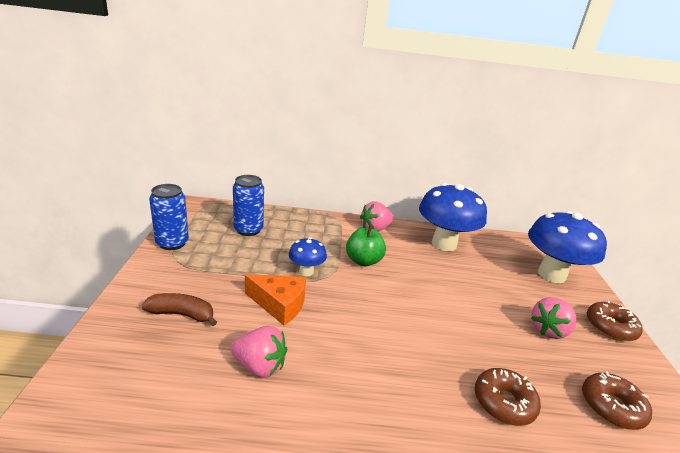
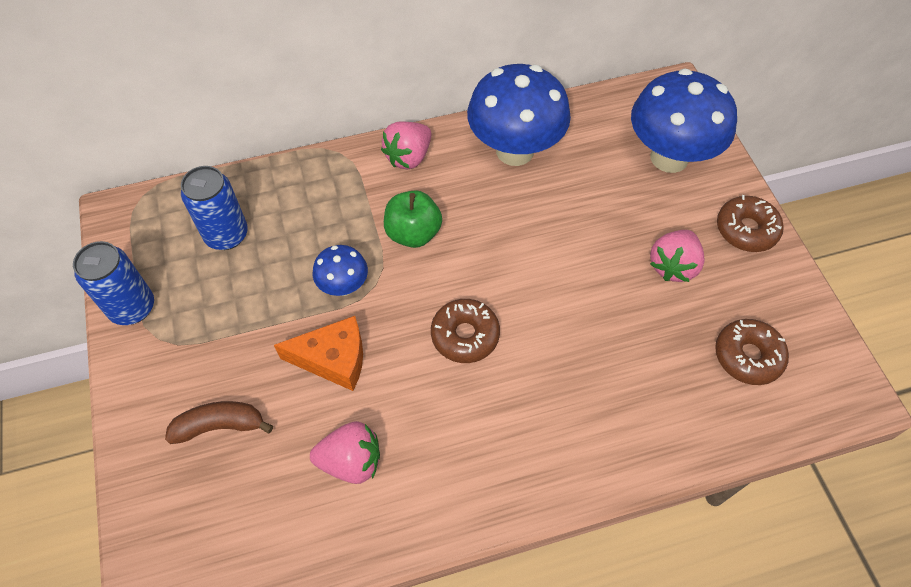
camera: 15 degrees left, 30 degrees up
(504, 402) = (633, 398): brown donut -> brown donut (465, 335)

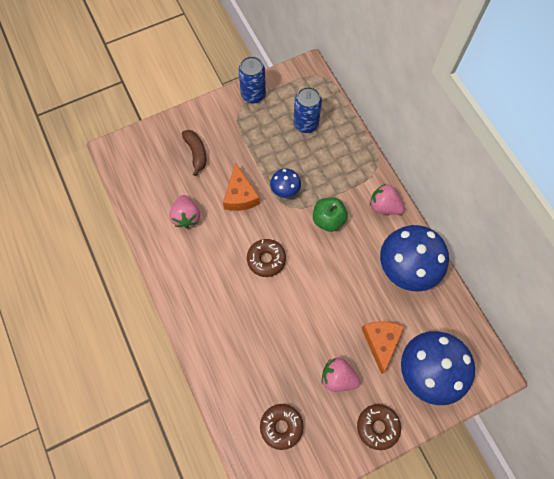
camera: 80 degrees right, 10 degrees up
(623, 202) = (381, 342): none -> orange cheese

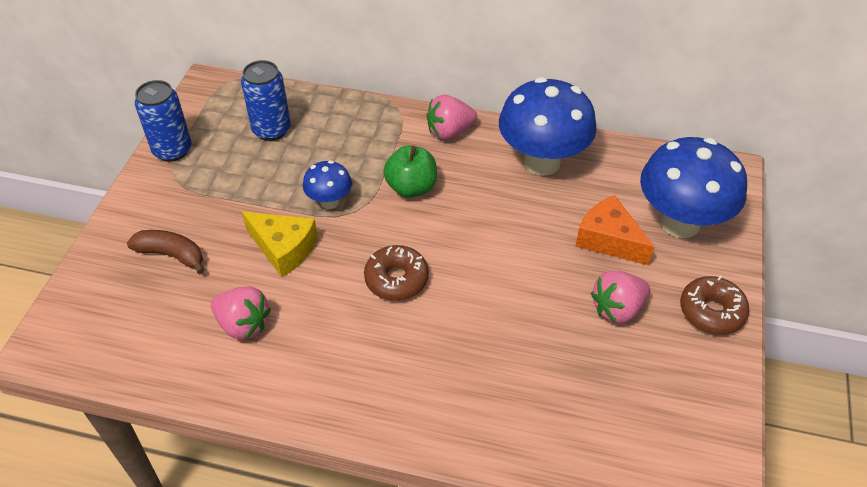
camera: 50 degrees left, 20 degrees down
(240, 195) = (283, 249): orange cheese -> yellow cheese
(281, 426) = (633, 412): brown donut -> none

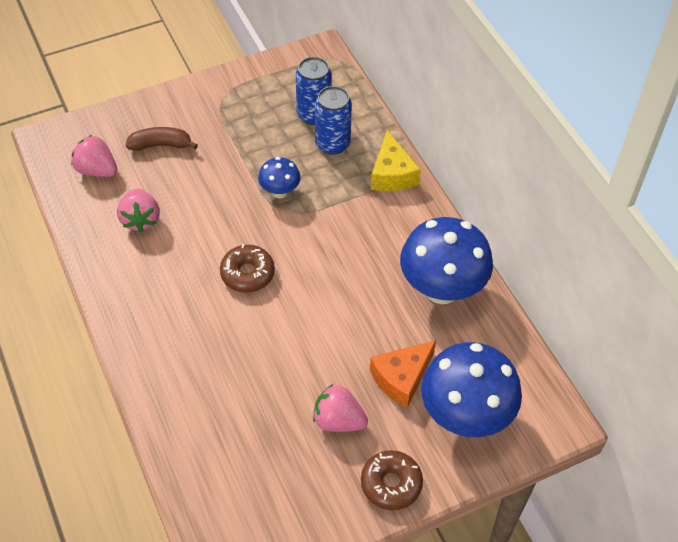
camera: 50 degrees right, 5 degrees up
(171, 255) = (161, 145): brown banana -> brown banana turned 75 degrees counterclockwise
(172, 150) = (244, 79): blue can -> blue can (332, 144)
(283, 249) = (217, 196): yellow cheese -> yellow cheese (392, 174)
(411, 188) = (337, 228): green apple -> none
(449, 132) = (415, 214): pink strawberry -> pink strawberry (97, 170)
(609, 240) = (401, 378): orange cheese -> orange cheese turned 135 degrees counterclockwise

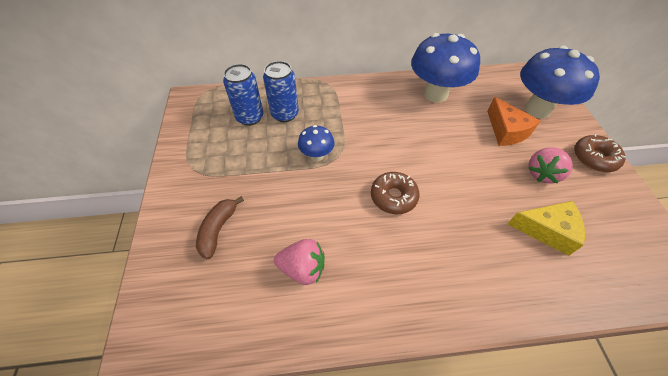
camera: 70 degrees left, 0 degrees up
(97, 170) = (217, 298): pink strawberry -> none
(392, 174) = (329, 92): yellow cheese -> yellow cheese (546, 230)

